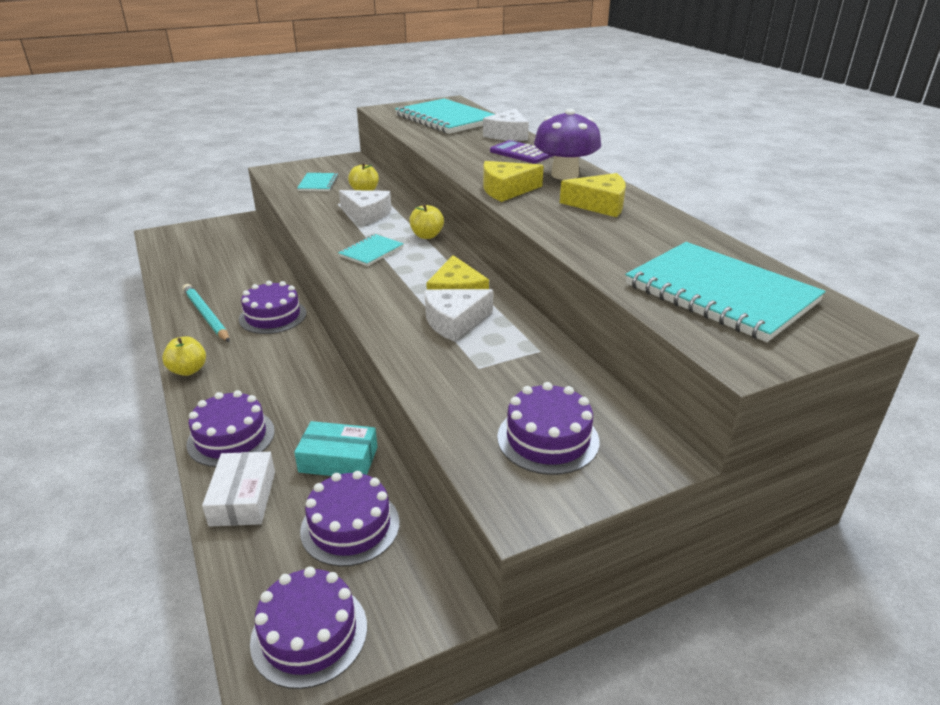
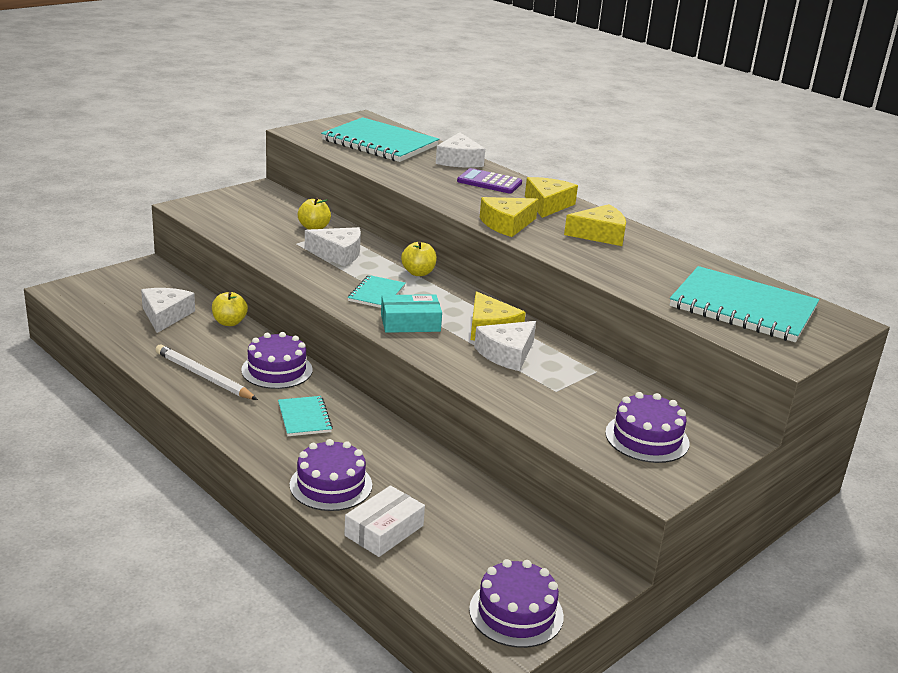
camera: 20 degrees left, 5 degrees down
(188, 370) = (234, 431): yellow apple -> yellow apple (229, 322)
(206, 315) = (204, 376): turquoise pencil -> white pencil
(220, 260) = (165, 315): none -> white cheese
(243, 498) = (384, 530): white box -> white box turned 60 degrees clockwise
(318, 183) = (254, 221): turquoise notebook -> turquoise notebook (304, 418)
(338, 459) = (444, 489): turquoise box -> turquoise box (410, 323)
(350, 526) = (493, 537): purple cake -> none
(565, 175) = (547, 205): purple mushroom -> yellow cheese

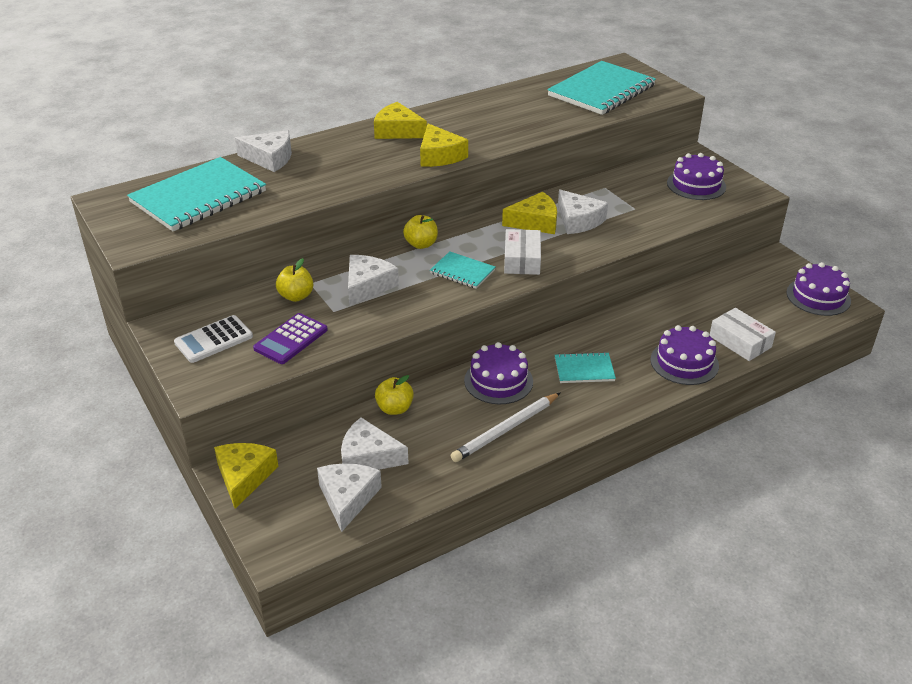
camera: 75 degrees left, 10 degrees up
(116, 311) = (348, 498): none -> white cheese
(247, 205) = (214, 340): none -> white calculator
(410, 323) = (522, 260): turquoise box -> white box
(489, 182) = (335, 150): purple calculator -> purple calculator (291, 339)
(600, 234) = (467, 119): yellow cheese -> yellow cheese (244, 477)

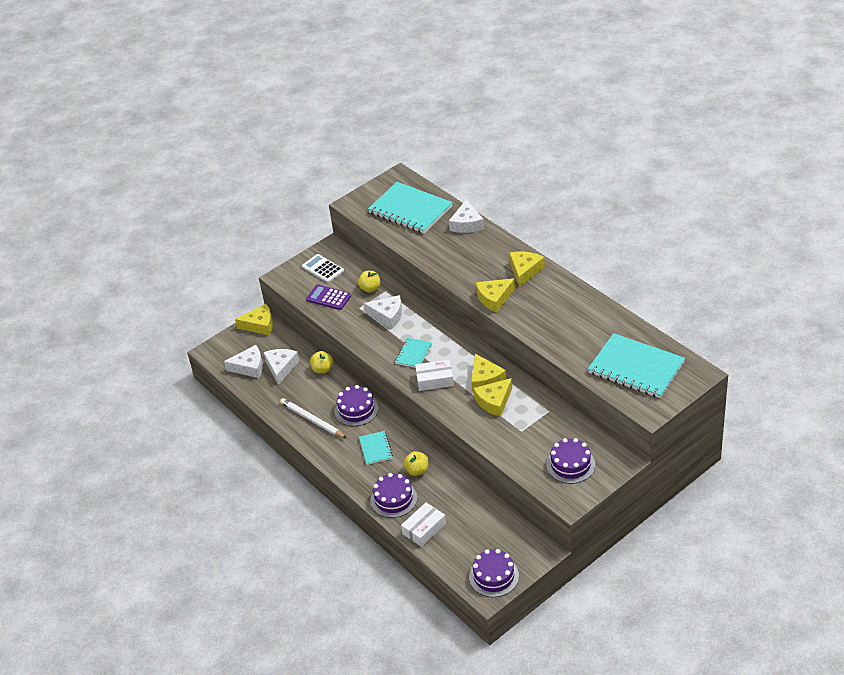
camera: 85 degrees right, 5 degrees up
(421, 244) = (441, 329): yellow apple -> yellow apple (417, 470)
(578, 220) = (494, 401): white cheese -> yellow cheese

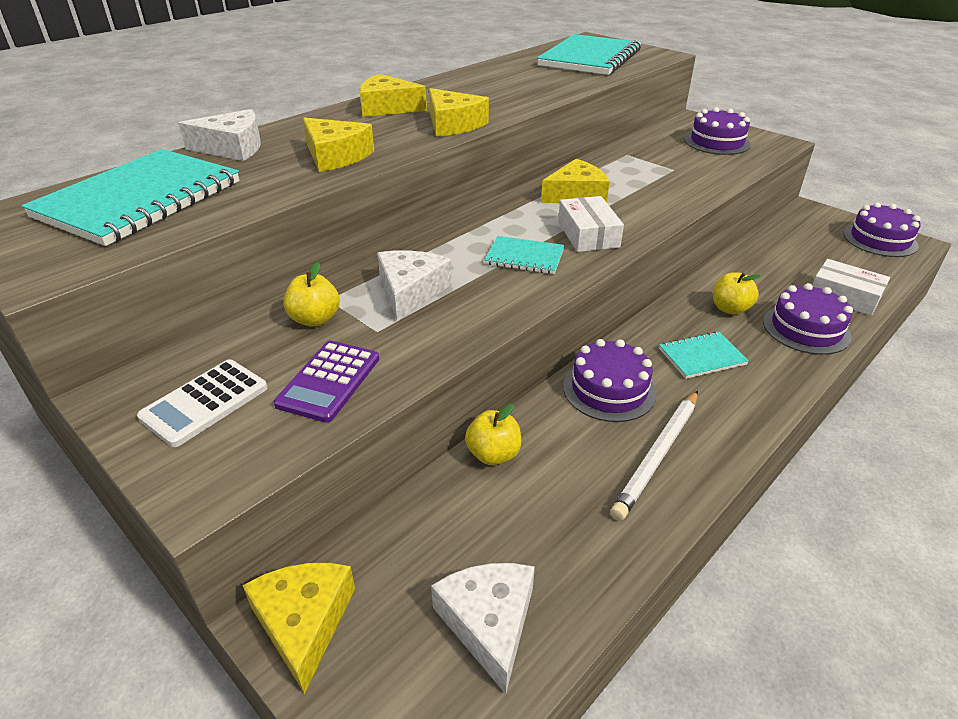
camera: 100 degrees left, 5 degrees down
(281, 367) = (489, 540): white cheese -> none
(494, 401) = (622, 187): yellow cheese -> yellow cheese (335, 156)

